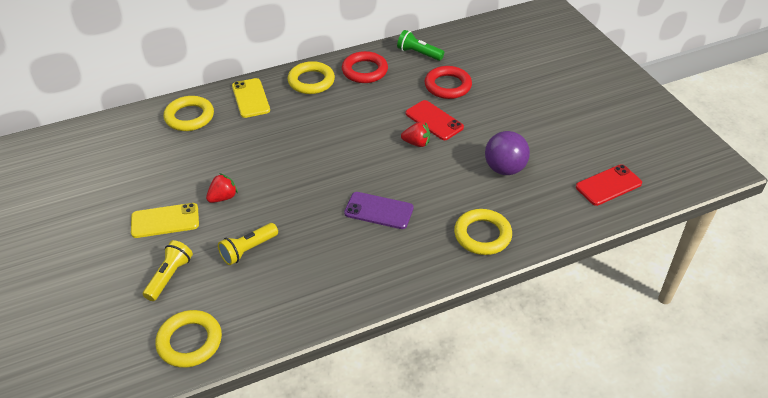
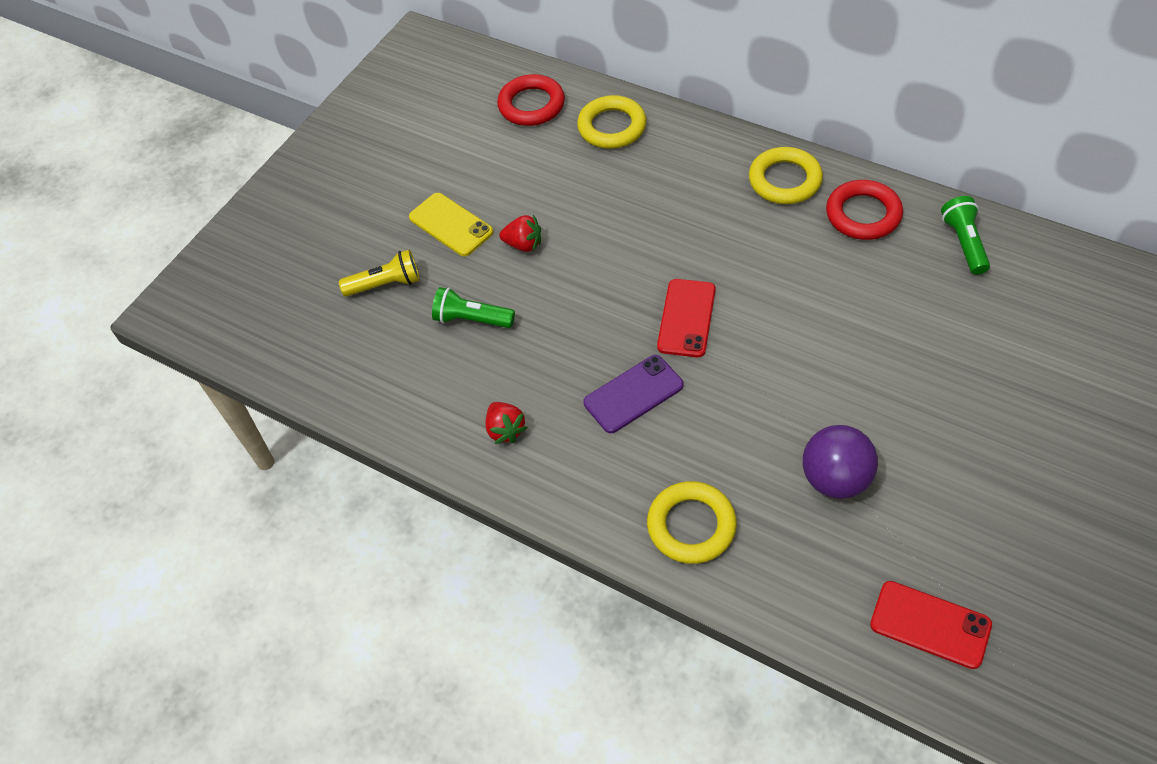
camera: 60 degrees right, 10 degrees up
(190, 342) = (323, 360): yellow ring -> none
(248, 250) = (472, 319): yellow flashlight -> green flashlight
(251, 98) = (695, 151): yellow phone -> none
(379, 211) = (633, 394): purple phone -> purple phone turned 75 degrees clockwise
(416, 143) = (785, 355): red strawberry -> red strawberry (505, 430)
(434, 120) = (847, 346): red phone -> red phone (686, 318)
(447, 86) = (933, 316): red ring -> red ring (531, 105)

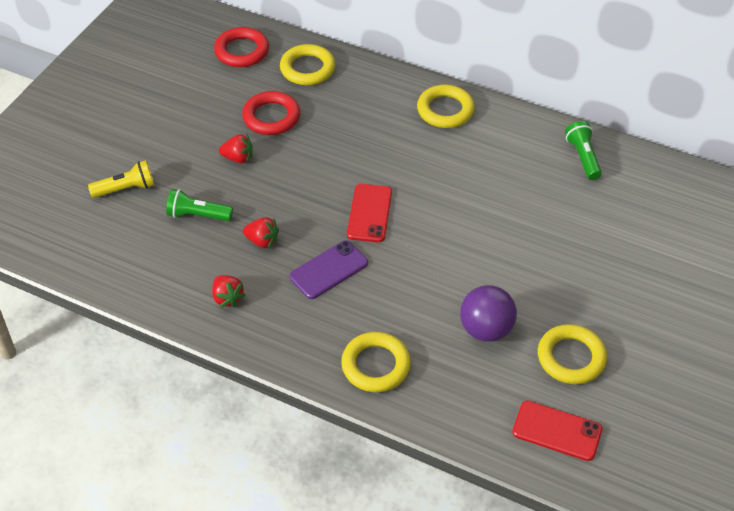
camera: 10 degrees left, 5 degrees down
(451, 225) = (178, 143): yellow phone -> none
(551, 354) = (262, 241): none -> red strawberry
(863, 214) = (506, 136): red ring -> red ring (271, 117)
(949, 521) = (571, 357): none -> yellow ring

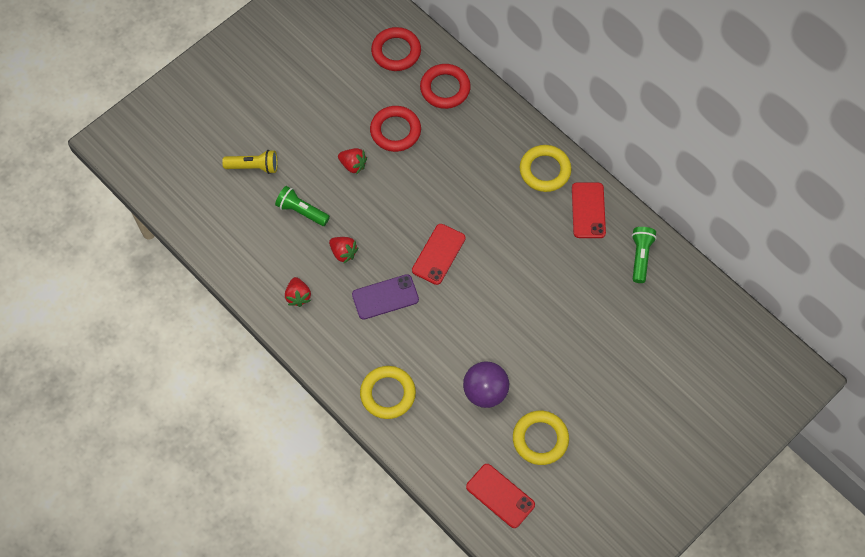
camera: 20 degrees right, 15 degrees up
(307, 69) = (445, 88): yellow ring -> red ring
(507, 132) = (588, 210): none -> red phone

